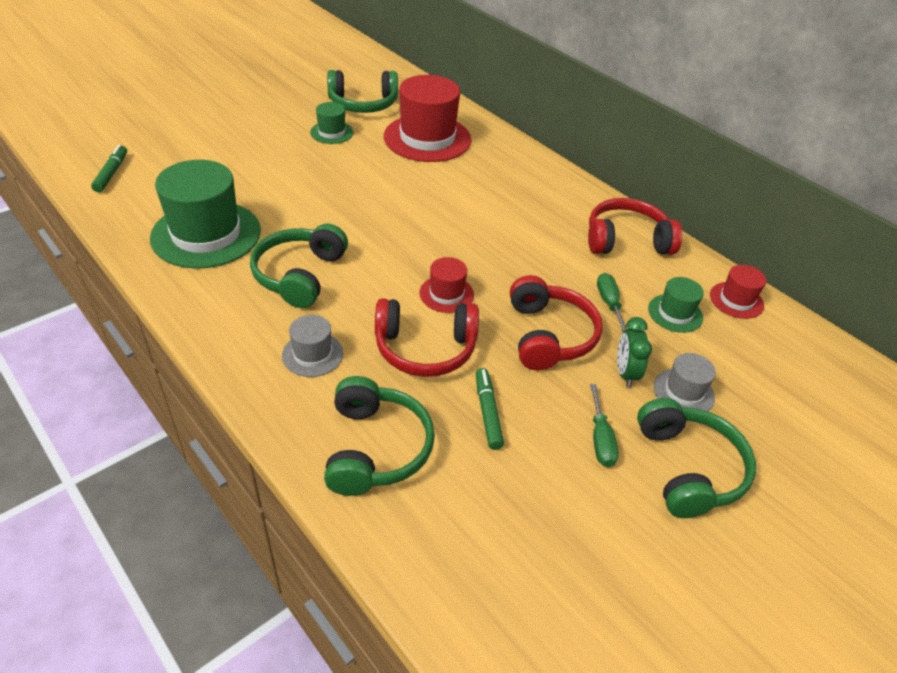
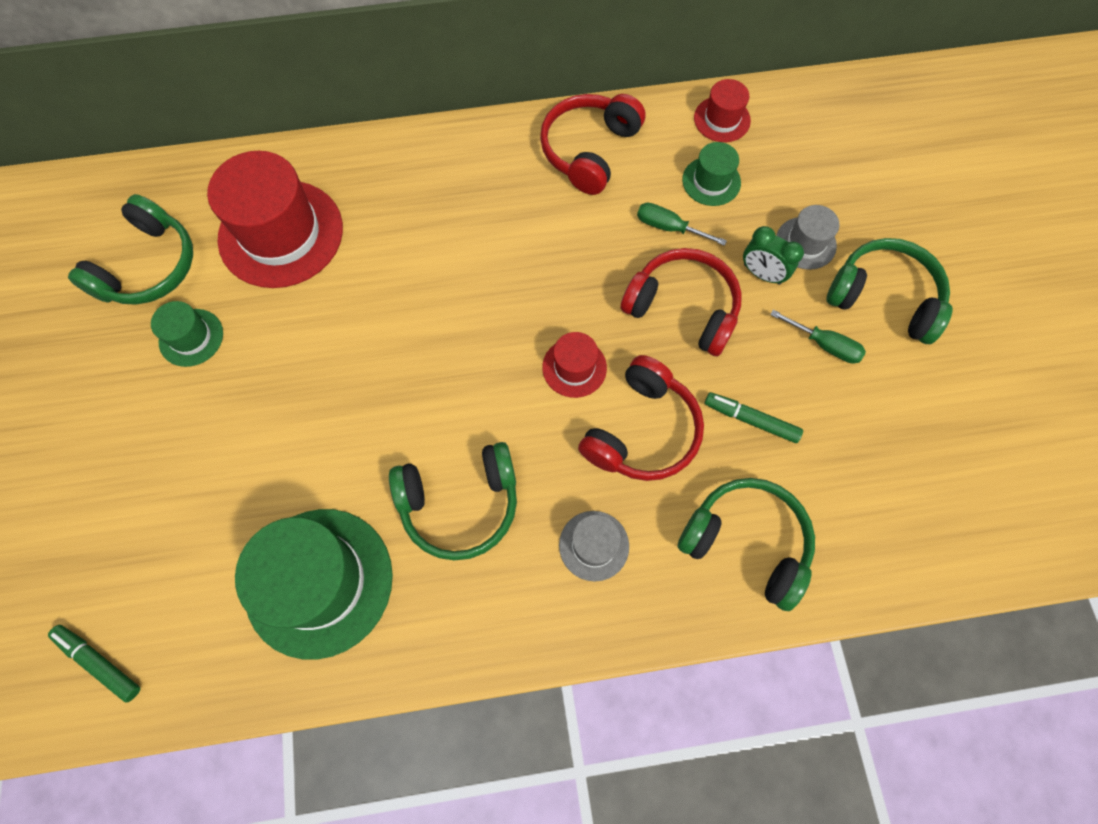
camera: 55 degrees left, 25 degrees up
(300, 275) = (460, 503): green headphones -> green headphones turned 60 degrees counterclockwise

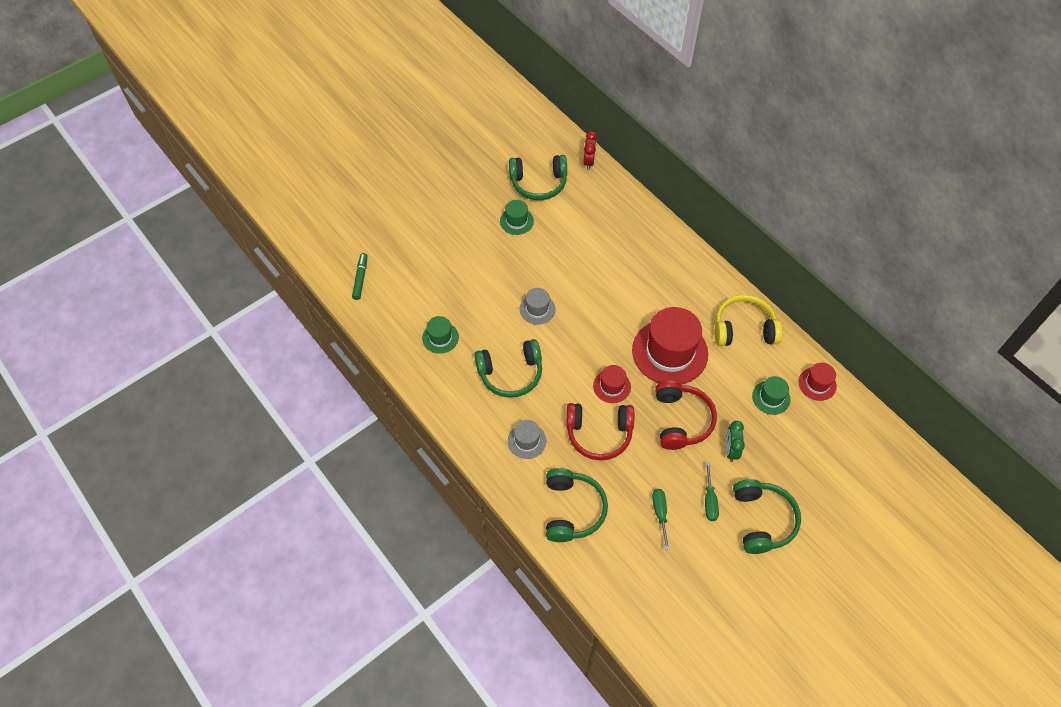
camera: 60 degrees right, 10 degrees down
(170, 177) = (589, 162): none -> red clock
(281, 234) = (592, 223): red hat -> red hat (669, 352)
(319, 582) = (440, 337): green hat -> green hat, size x0.49
(460, 503) = (510, 373): green headphones -> green headphones turned 60 degrees counterclockwise
(589, 151) = (744, 329): red headphones -> yellow headphones
(669, 227) = (725, 390): green screwdriver -> green screwdriver (660, 513)
(751, 420) = (640, 482): green marker -> none
(805, 243) = (767, 464): grey hat -> grey hat (537, 309)

